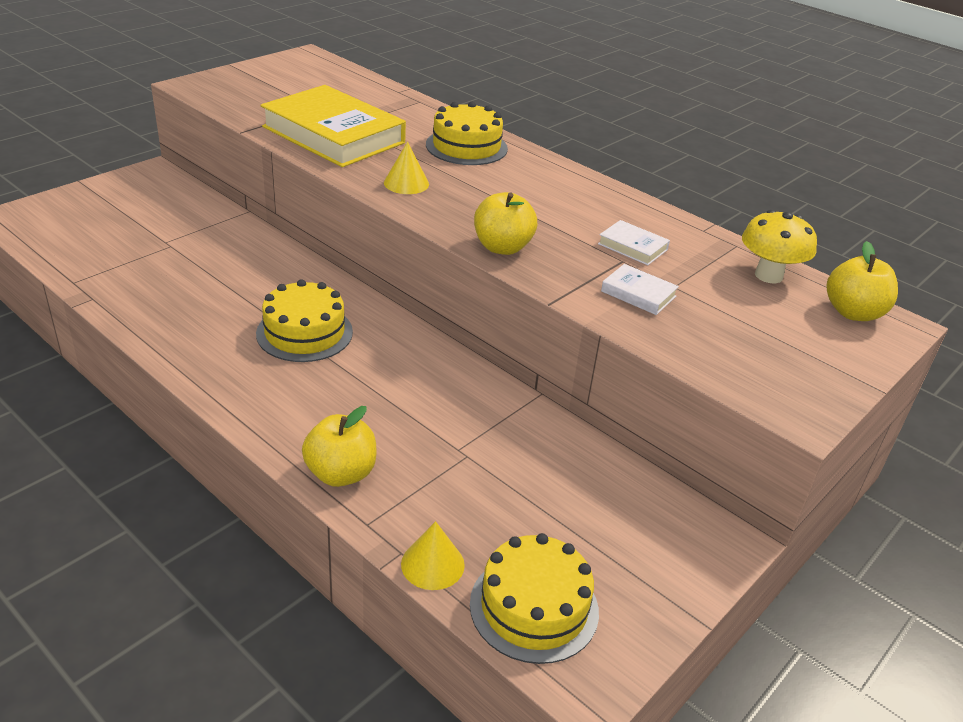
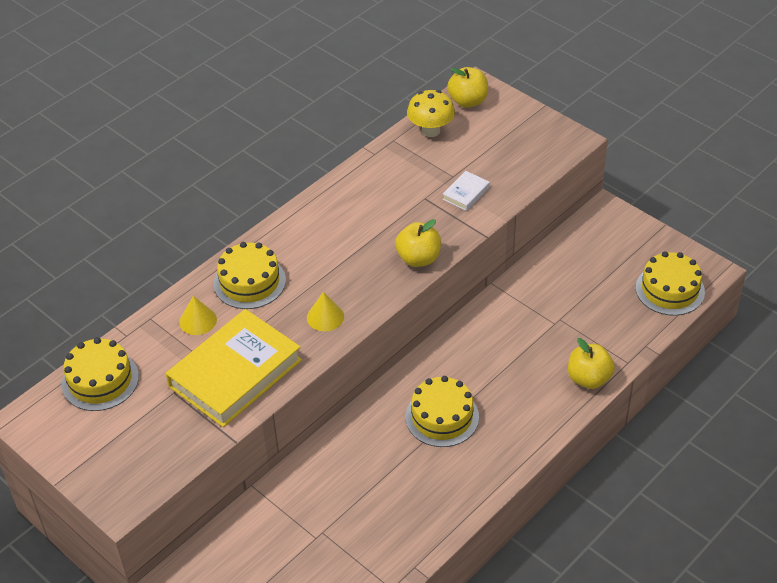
camera: 85 degrees left, 10 degrees up
(343, 81) = (100, 380): none -> yellow cake
(432, 564) = (651, 331): yellow cone -> yellow cone (198, 320)
(632, 247) = (405, 191): white book -> none

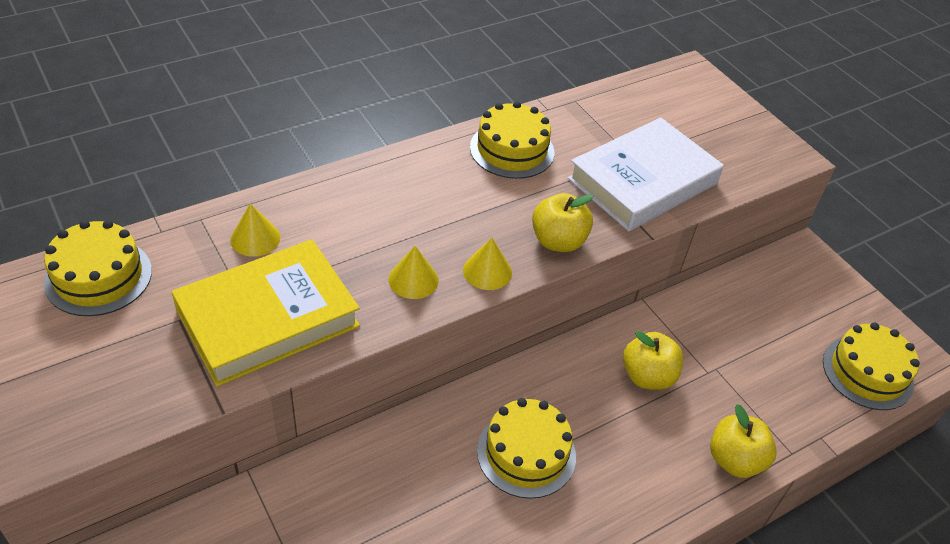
camera: 10 degrees right, 0 degrees up
(249, 282) = (339, 210): yellow cake -> yellow cake (512, 150)
(375, 295) = (487, 271): none -> yellow cone
(431, 131) = (623, 102): yellow mushroom -> none
(466, 193) = (642, 181): white book -> white book, size x2.41
(468, 101) = (676, 83): yellow apple -> yellow apple (647, 376)

